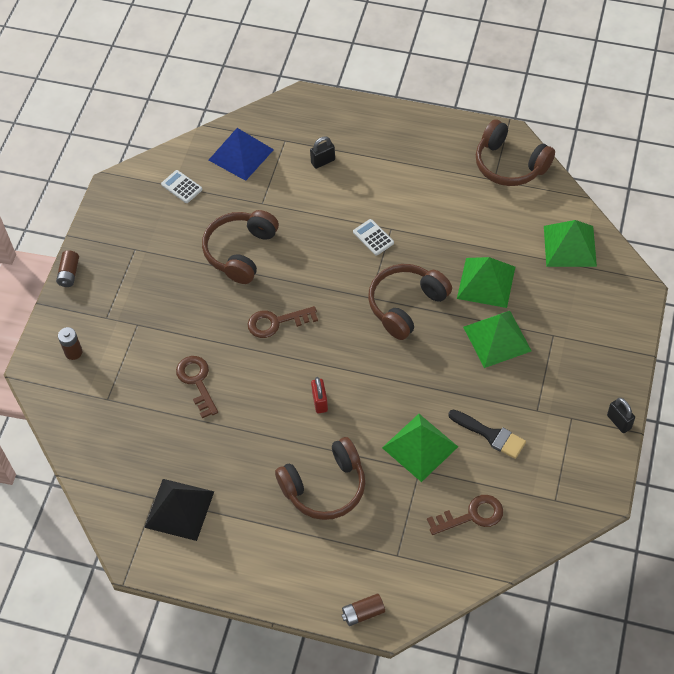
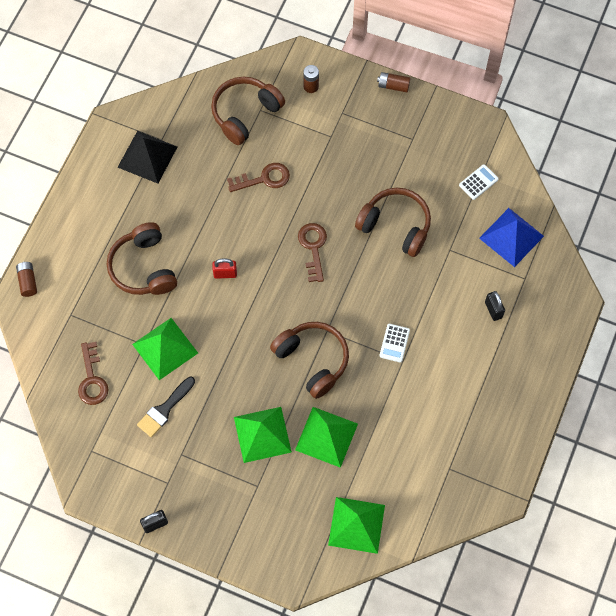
camera: 95 degrees right, 10 degrees up
(373, 237) = (394, 343): white calculator -> white calculator turned 135 degrees clockwise
(510, 164) = (466, 488): brown headphones -> brown headphones (245, 113)

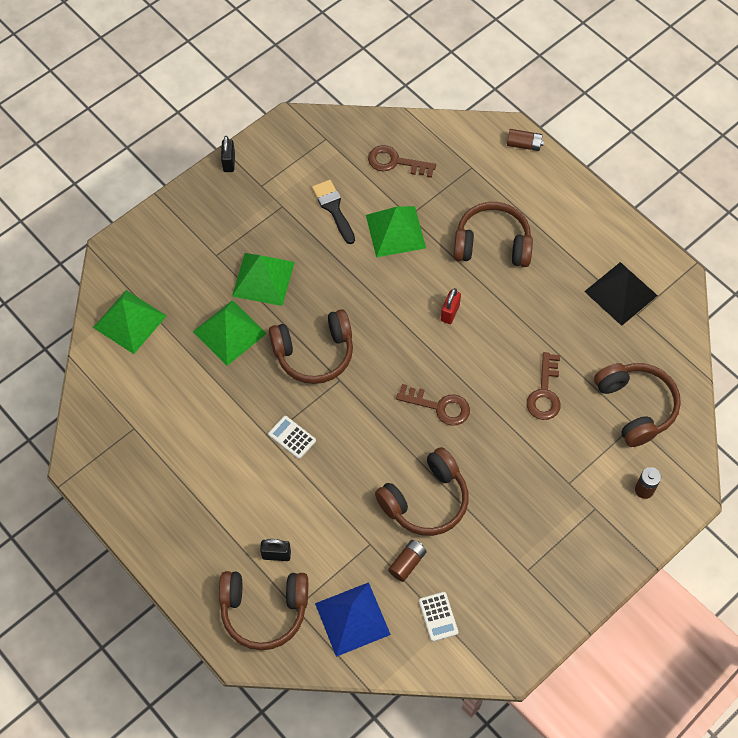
camera: 115 degrees right, 5 degrees down
(393, 86) = (608, 581): brown battery -> brown battery (407, 563)
(539, 298) = (264, 610): none -> brown headphones

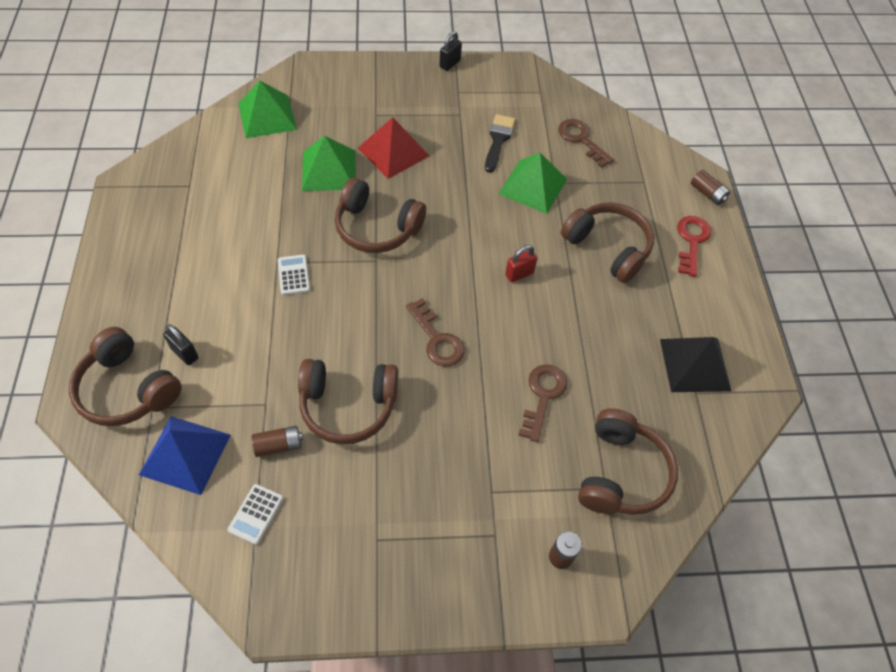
camera: 35 degrees right, 5 degrees down
(263, 279) = (393, 152): green pyramid -> red pyramid
(544, 393) = (543, 396): brown key -> brown key turned 150 degrees clockwise
(545, 195) = (692, 241): none -> red key

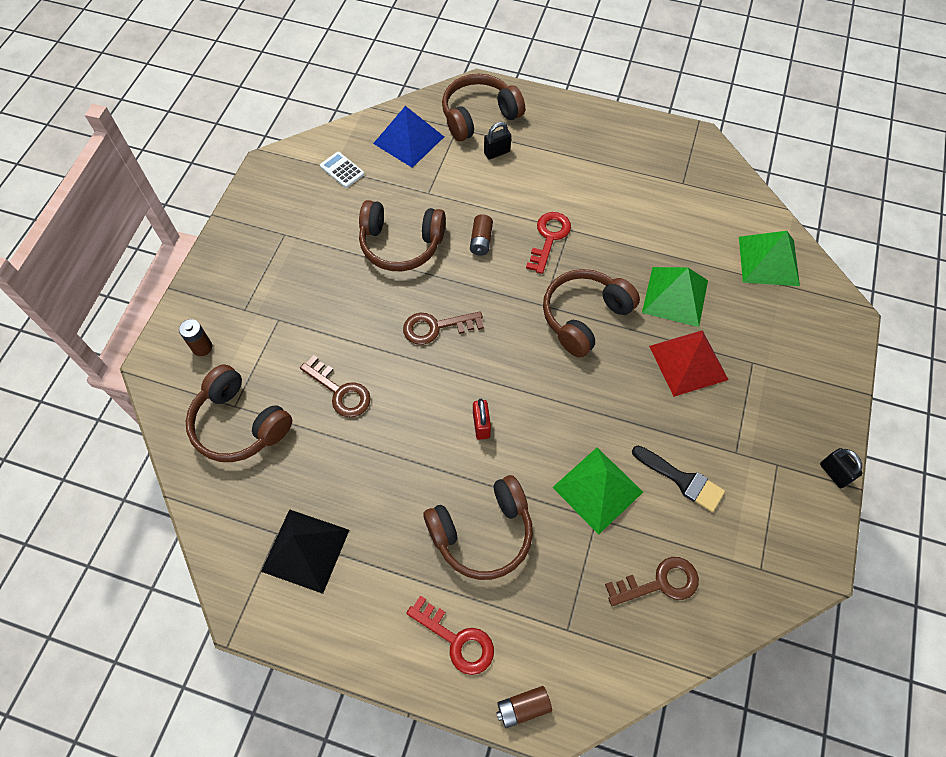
camera: 115 degrees right, 5 degrees up
(278, 445) = (388, 193): brown battery -> brown battery (481, 241)
(294, 275) = (549, 238): white calculator -> red key
(348, 406) = (401, 244): brown headphones -> brown headphones turned 105 degrees counterclockwise

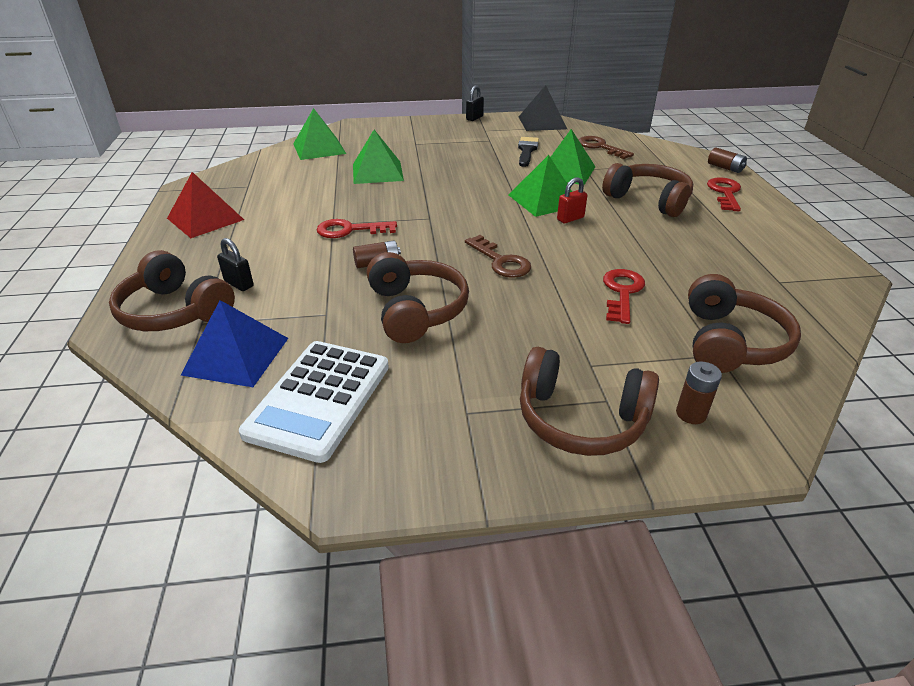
camera: 115 degrees left, 25 degrees down
(305, 550) = (768, 263): black pyramid -> black pyramid (542, 122)
(340, 391) = (622, 292): brown key -> red key
(342, 170) = (319, 399): white calculator -> white calculator, size x2.25
(534, 423) = (544, 200): none -> green pyramid
(584, 317) = (427, 200): brown headphones -> brown headphones (580, 419)
(688, 362) = (434, 160): red pyramid -> red pyramid (205, 219)

